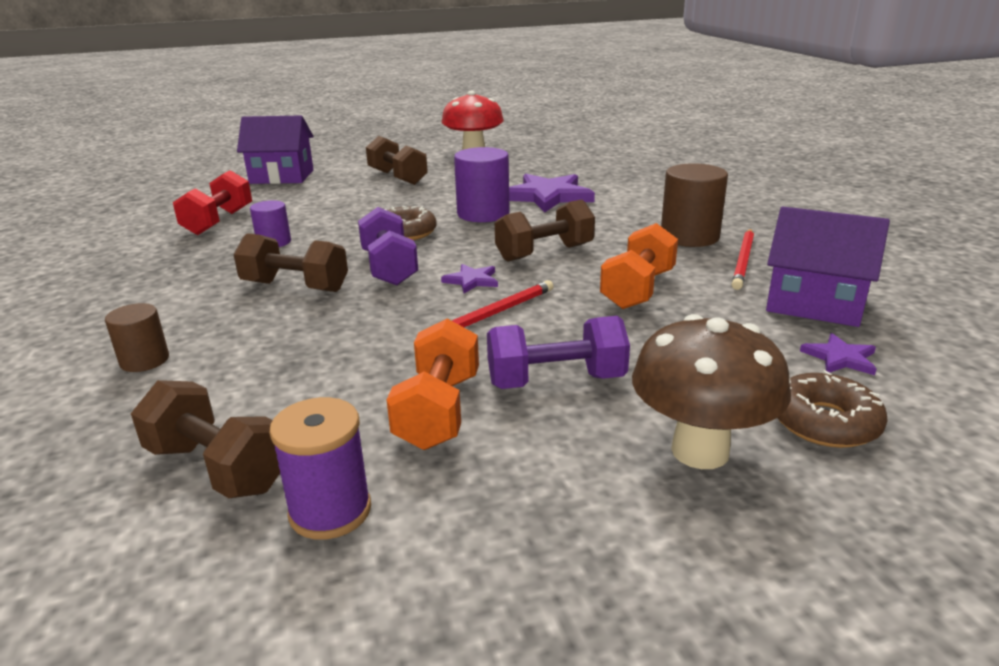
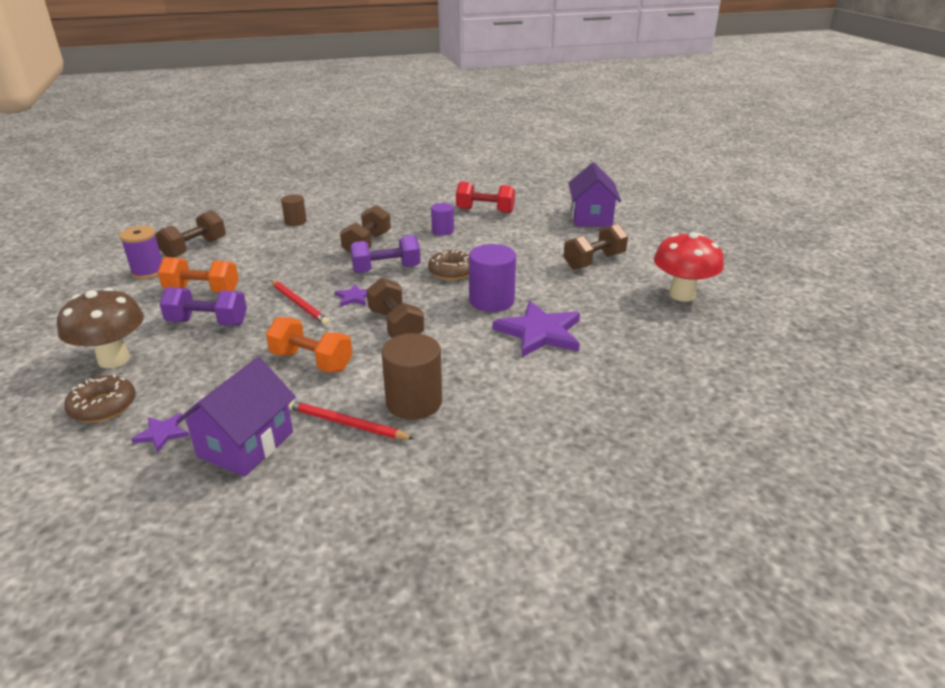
camera: 90 degrees right, 5 degrees up
(556, 381) = (208, 322): purple dumbbell -> purple dumbbell turned 75 degrees counterclockwise

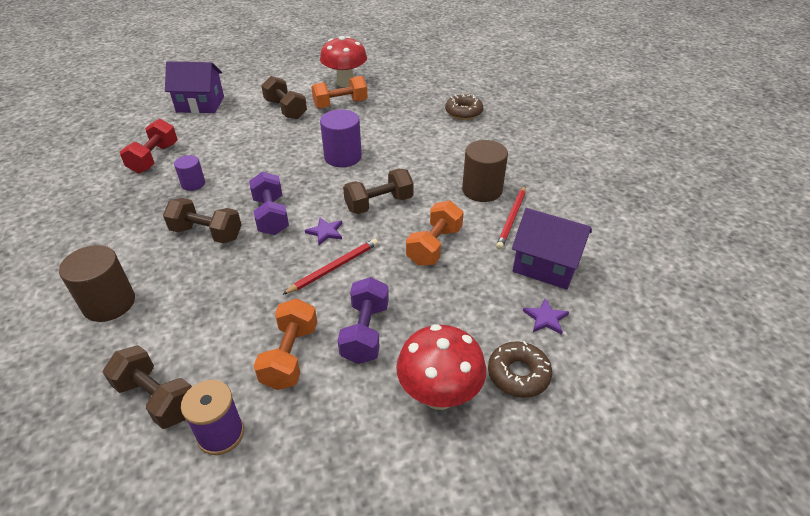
camera: 90 degrees left, 10 degrees up
(114, 359) = (439, 395): brown mushroom -> red mushroom
(295, 222) = (109, 303): brown cylinder -> brown cylinder, size x1.70
(452, 271) = (286, 177): brown donut -> brown donut (463, 112)
(539, 332) = (392, 138): purple star -> none
(618, 294) = (340, 104): none -> orange dumbbell

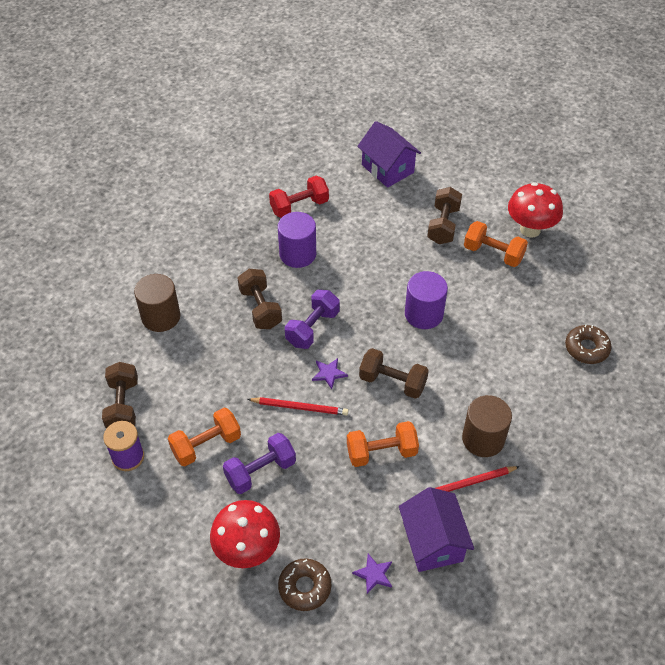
camera: 50 degrees right, 10 degrees up
(193, 184) = (297, 254): purple cylinder -> purple cylinder, size x1.70

